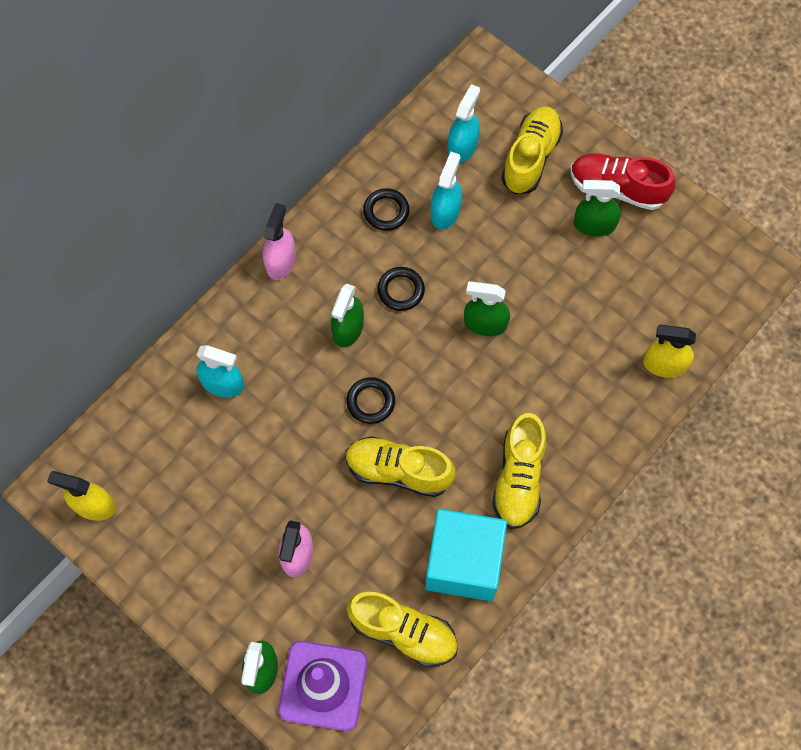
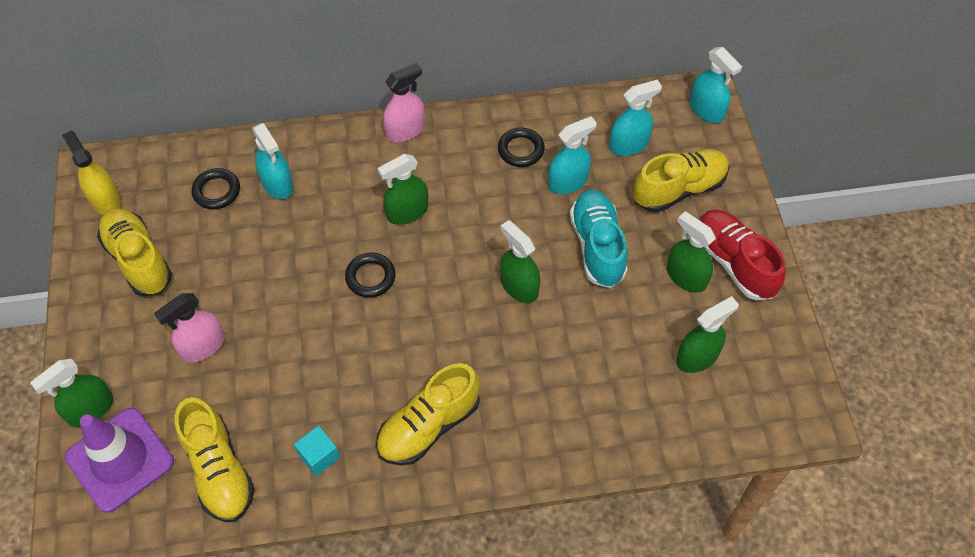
camera: 40 degrees right, 10 degrees down
(398, 471) = (340, 344): yellow shoe -> yellow shoe (139, 260)
(401, 290) = (475, 214): black ring -> black ring (217, 191)
(463, 562) = (319, 456): turquoise cube -> turquoise cube, size x0.41
(494, 74) = (706, 109): none -> turquoise spray bottle
(512, 249) = (597, 246): none -> turquoise shoe
(652, 281) = (697, 357): none -> green spray bottle
(664, 364) = (644, 432): yellow spray bottle -> none

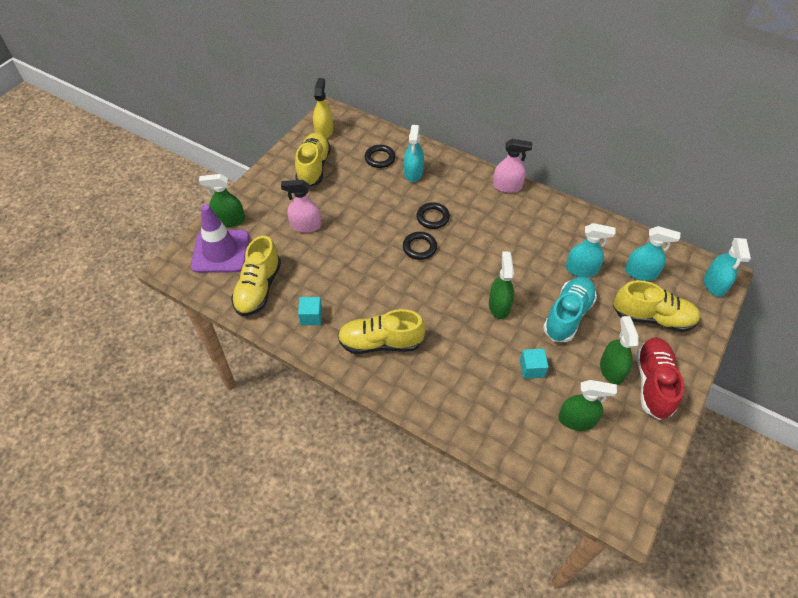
camera: 40 degrees right, 5 degrees down
(407, 212) = (470, 228): green spray bottle -> none
(521, 150) = (567, 235): black ring -> black ring (432, 217)
(611, 334) = (532, 369): none -> turquoise cube

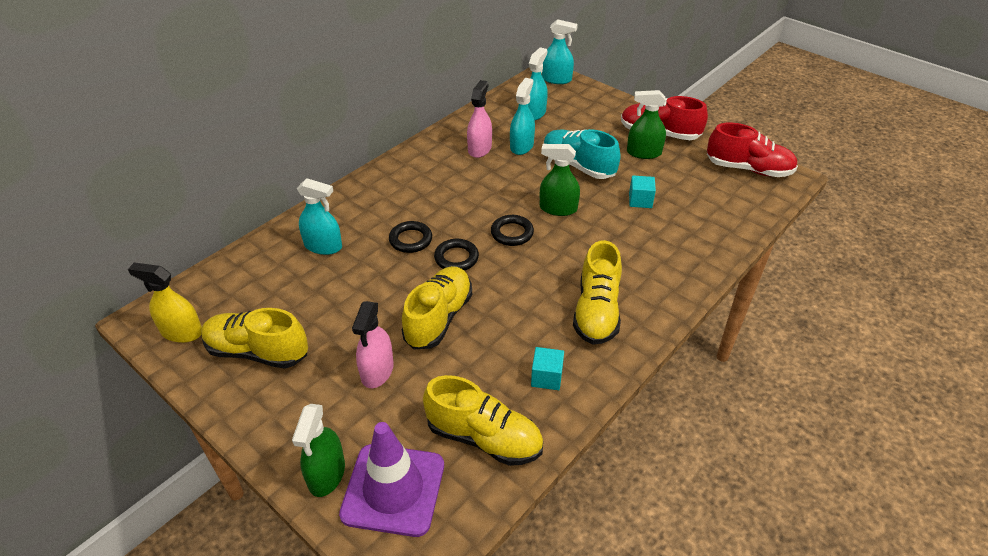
camera: 80 degrees left, 10 degrees down
(380, 158) = (278, 275): black ring -> black ring (512, 233)
(507, 186) = (384, 173): pink spray bottle -> pink spray bottle (479, 149)
(577, 420) = (698, 184): green spray bottle -> none
(622, 471) = (748, 169): none -> red shoe
(652, 318) = (588, 118): yellow shoe -> yellow shoe (438, 318)

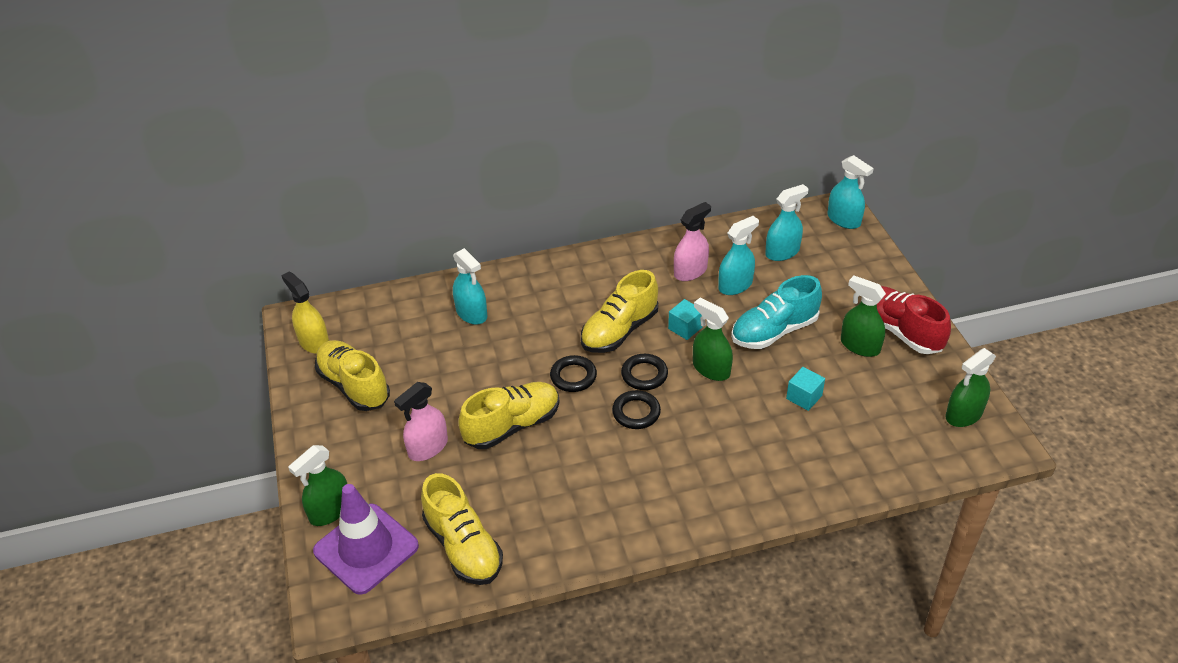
camera: 35 degrees right, 0 degrees up
(410, 240) = (548, 340): black ring -> black ring (636, 412)
(546, 377) = (556, 524): turquoise cube -> turquoise cube (685, 328)
(578, 166) = (774, 331): turquoise shoe -> turquoise shoe turned 105 degrees counterclockwise
(596, 311) = (654, 488): yellow shoe -> yellow shoe (619, 331)
(748, 169) = (963, 415): red shoe -> green spray bottle

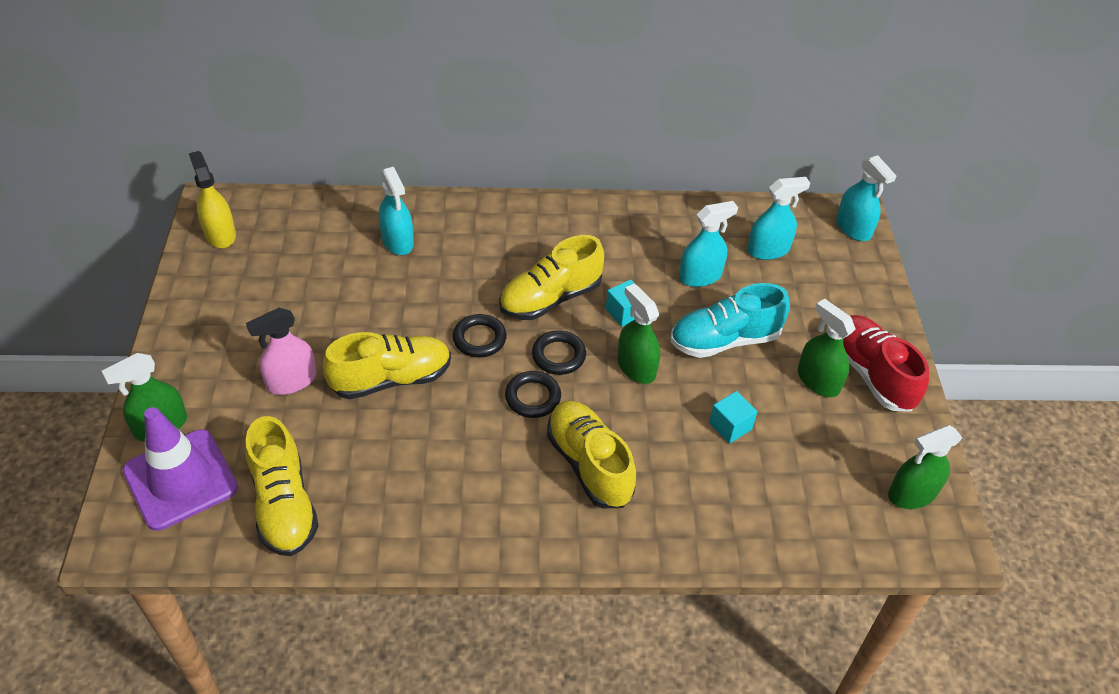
camera: 10 degrees right, 5 degrees up
(354, 386) = (242, 293): yellow shoe -> yellow shoe (589, 464)
(690, 271) = (655, 248): pink spray bottle -> none

